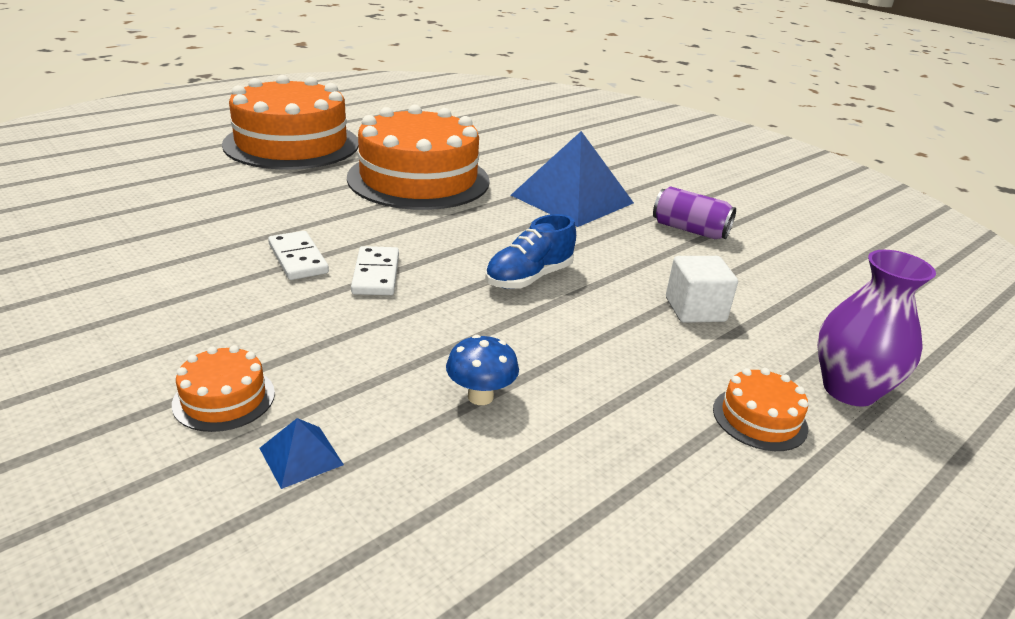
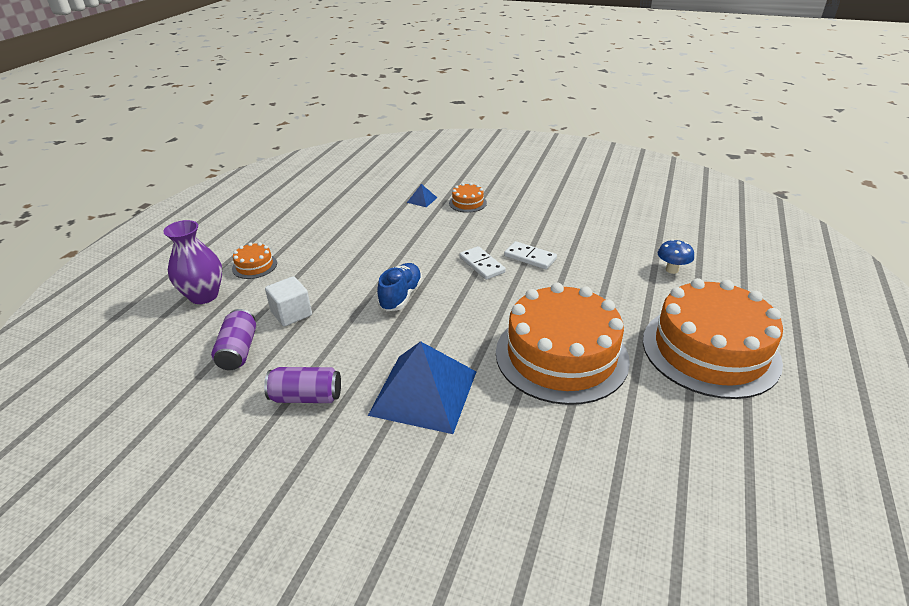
camera: 155 degrees right, 5 degrees up
(480, 396) = (379, 233): blue mushroom -> blue mushroom (672, 270)
(771, 291) = (238, 351): none -> purple can

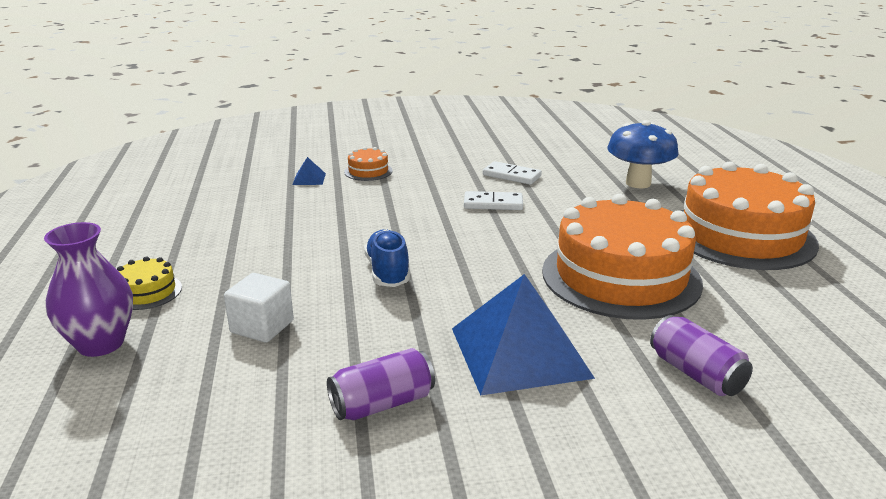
camera: 30 degrees left, 10 degrees down
(238, 351) = (228, 387): purple can -> purple can (696, 374)
(254, 266) = (147, 292): orange cake -> yellow cake
(482, 265) = (449, 222): white domino -> white domino (512, 175)
(672, 270) = (638, 183): blue mushroom -> blue mushroom, size x1.78

